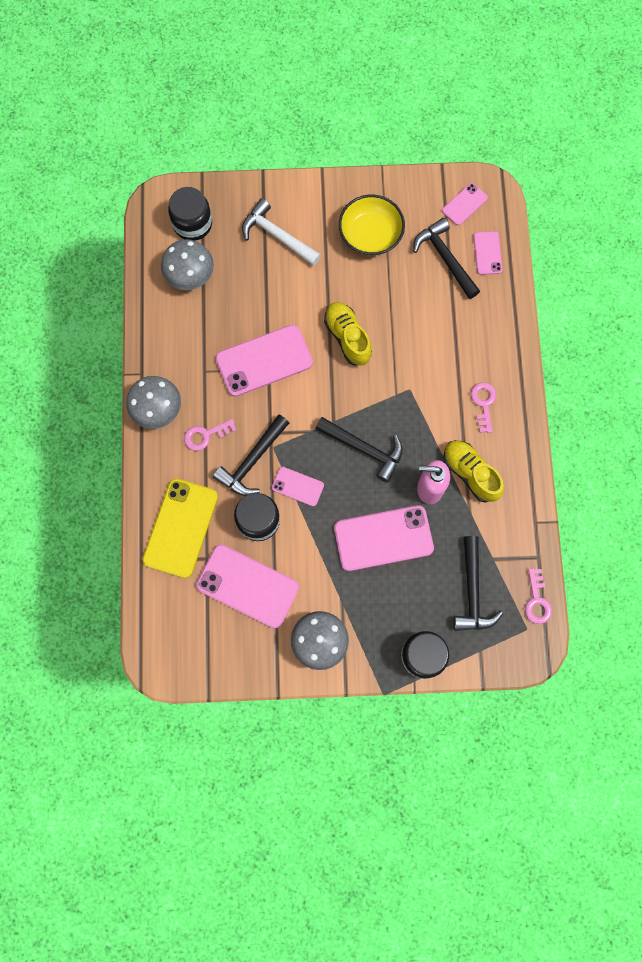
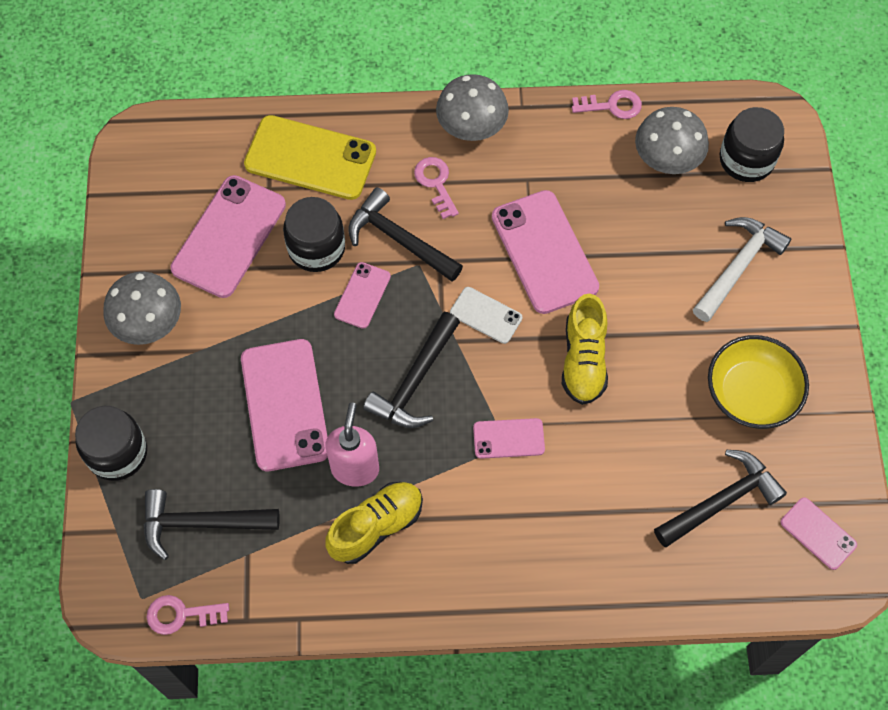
camera: 90 degrees right, 10 degrees down
(313, 401) = (486, 315): none -> white phone
(347, 338) = (583, 360): yellow shoe -> yellow shoe turned 120 degrees clockwise
(483, 403) = (485, 550): pink key -> pink key (612, 106)
(487, 253) = (736, 566): pink phone -> pink phone (508, 438)

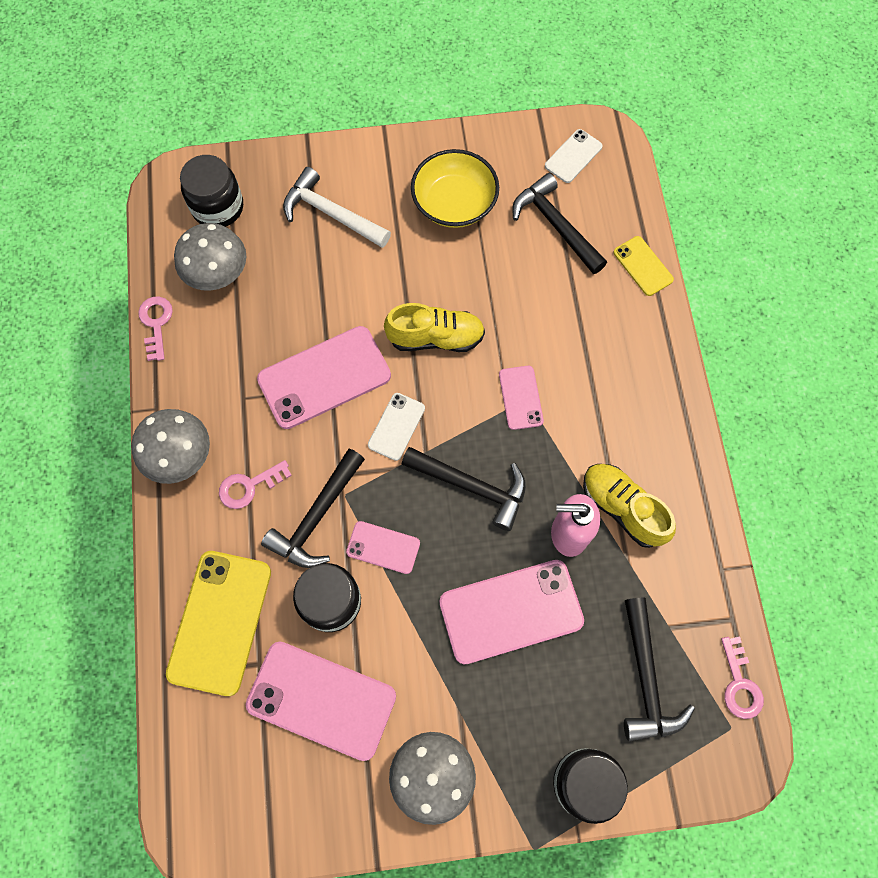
camera: 95 degrees left, 5 degrees up
(665, 593) = (643, 266): none -> yellow phone
(818, 533) = (573, 156): pink phone -> white phone

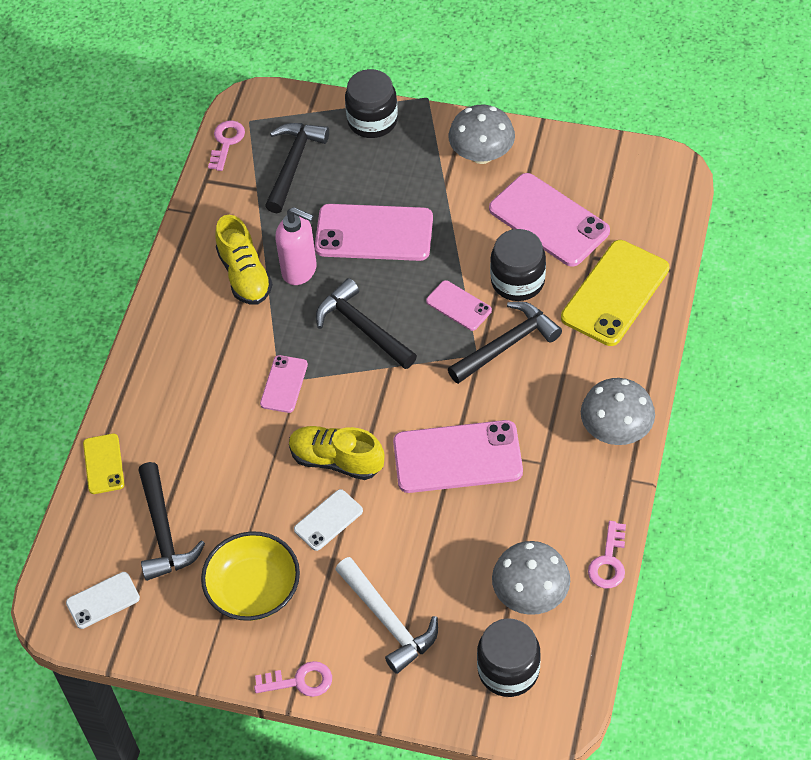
camera: 155 degrees left, 15 degrees down
(249, 486) = (559, 386): pink key -> pink key (300, 681)
(396, 426) = (407, 394): white phone -> white phone (328, 520)

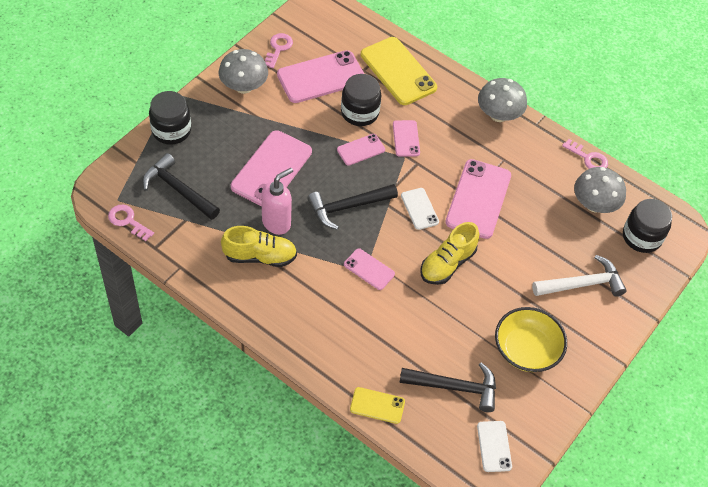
camera: 75 degrees left, 0 degrees up
(300, 681) = (606, 349): pink key -> pink key (278, 48)
(328, 520) = (492, 286): white phone -> white phone (419, 209)
(507, 344) = (406, 138): black hammer -> pink phone

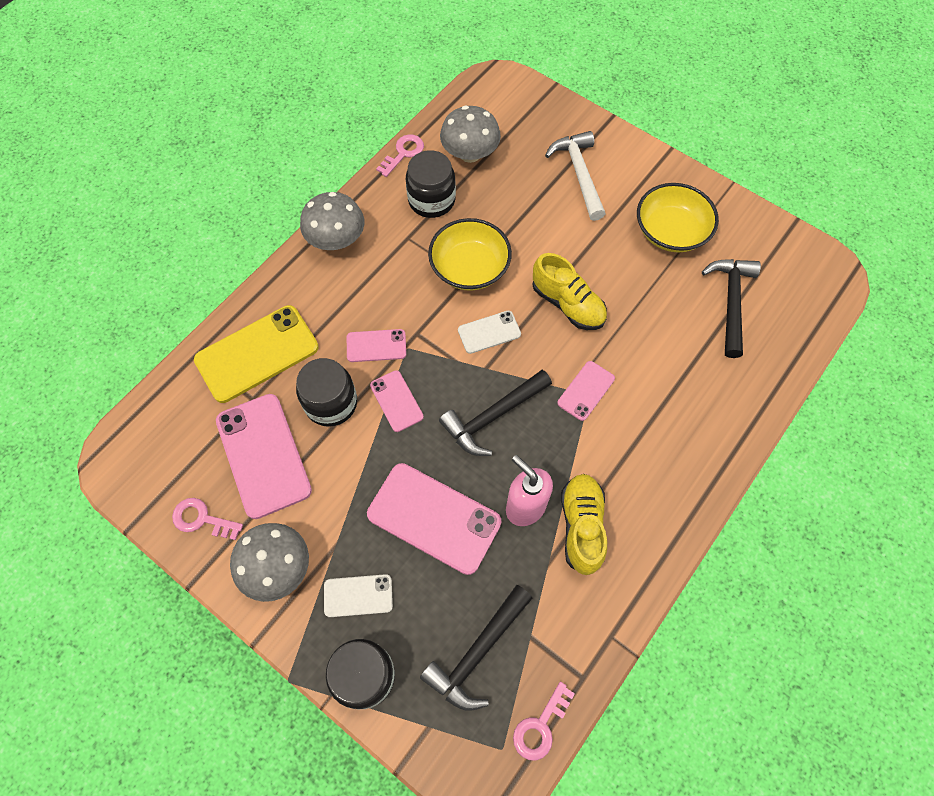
camera: 85 degrees left, 10 degrees up
(347, 207) = (493, 417): black hammer -> black hammer turned 75 degrees clockwise
(377, 405) = (770, 381): yellow phone -> none
(478, 199) = (469, 268): pink phone -> yellow bowl
(494, 446) = (793, 268): white phone -> white phone (358, 595)
(641, 237) = (511, 115): black jar -> black jar (431, 200)

